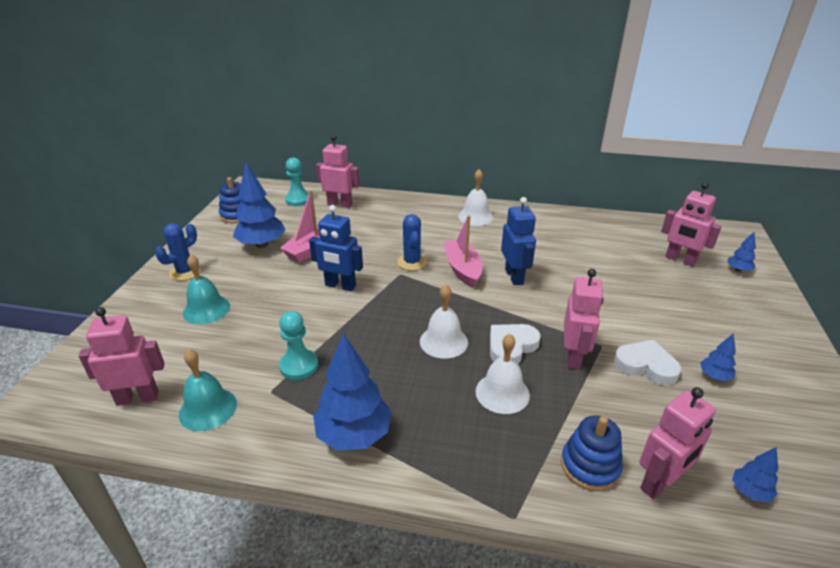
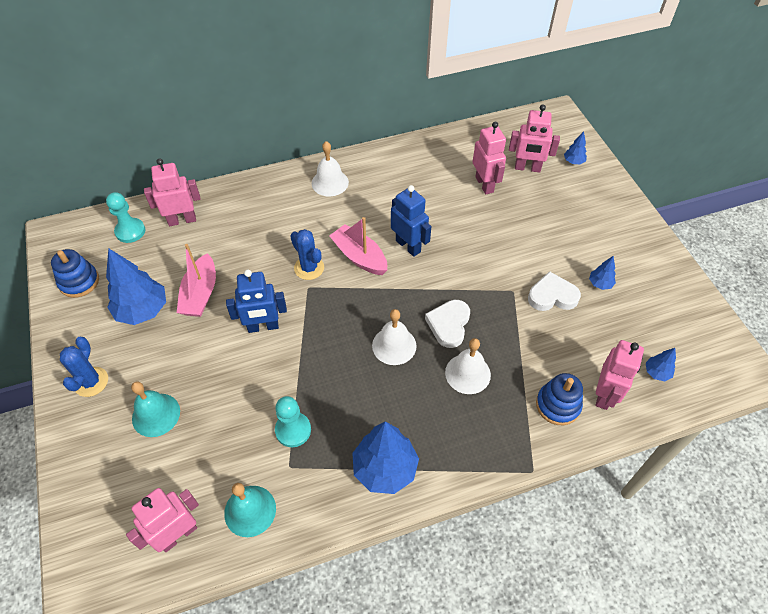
camera: 30 degrees left, 20 degrees up
(573, 357) = (499, 312): pink robot -> pink robot (484, 184)

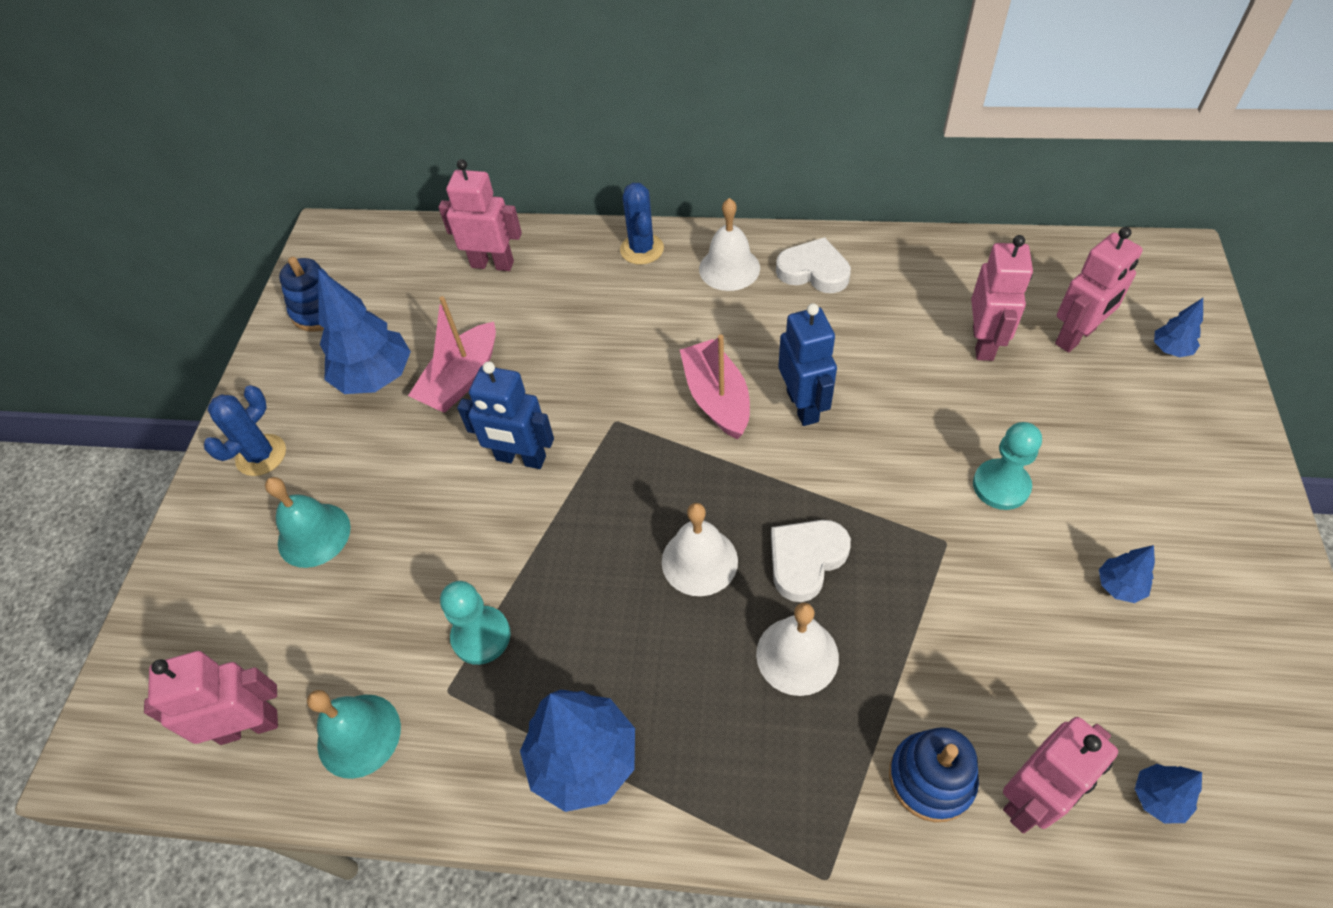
camera: 30 degrees right, 0 degrees up
(130, 231) = (418, 260): turquoise pawn -> turquoise pawn (1001, 486)
(309, 268) = (631, 391): blue cactus -> blue cactus (642, 249)
(527, 168) = (1076, 337): pink robot -> pink robot turned 75 degrees counterclockwise
(552, 296) = (1015, 576): white heart -> white heart (813, 271)

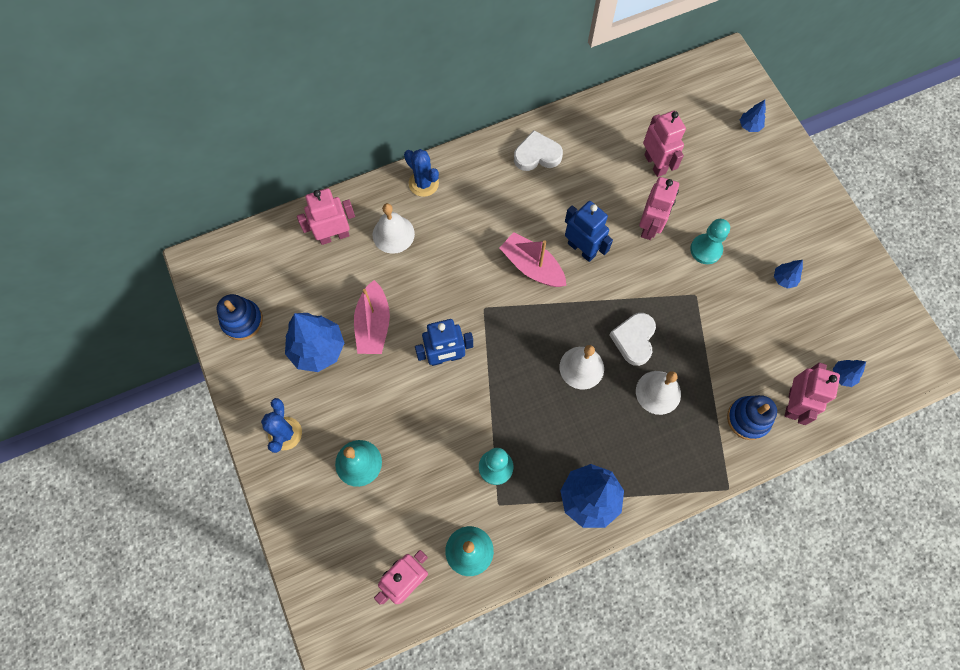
camera: 35 degrees left, 15 degrees up
(729, 268) = (486, 174): white bell -> white bell (393, 234)
(1076, 337) = (700, 138): pink robot -> pink robot (649, 226)

